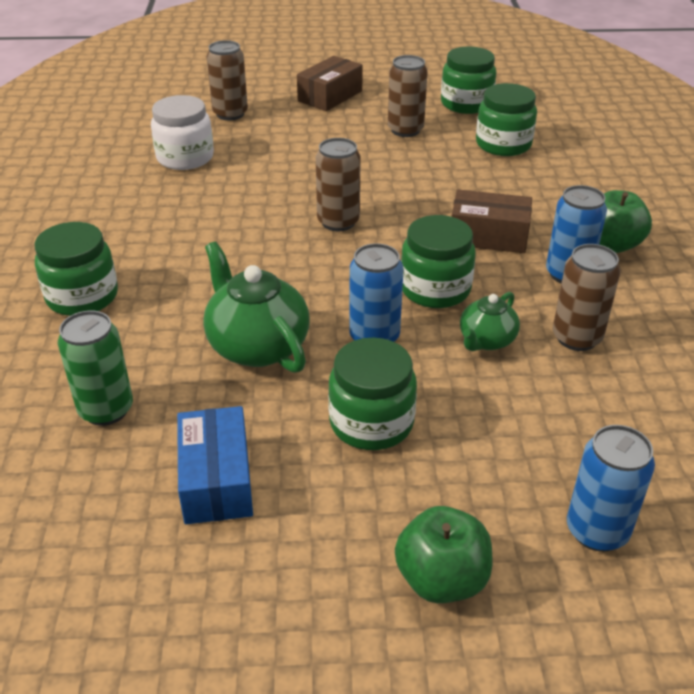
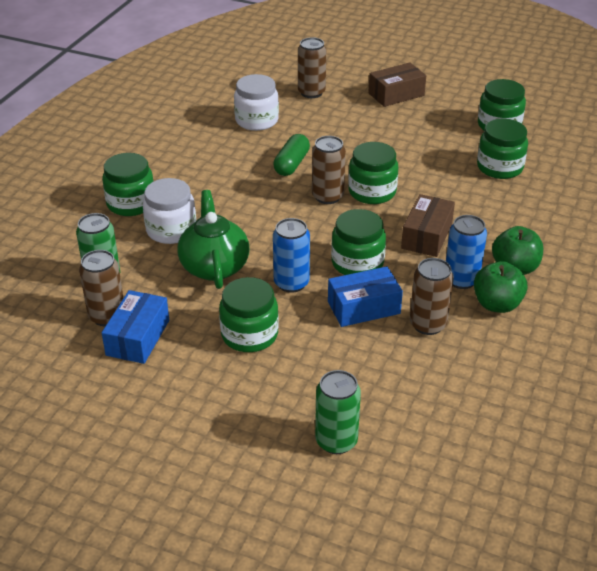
camera: 25 degrees right, 0 degrees up
(164, 316) = (171, 230): none -> white jar
(266, 196) = (291, 164): none -> green capsule
(386, 203) = (372, 192): none -> green jar
(405, 130) = (432, 137): brown can -> brown can (107, 316)
(441, 579) = (223, 433): green apple -> green apple (497, 304)
(486, 340) = (363, 307): green teapot -> blue box
(488, 236) = (426, 236): brown box -> brown box turned 75 degrees clockwise
(597, 531) = (336, 441): blue can -> green can

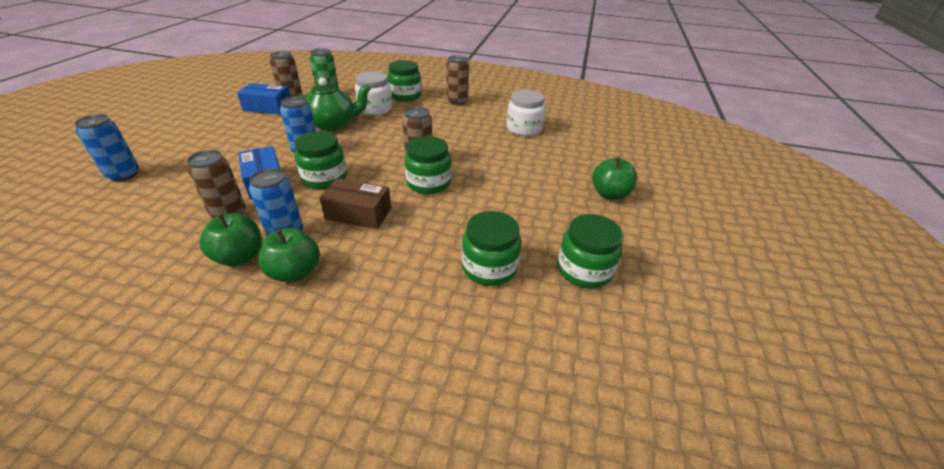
camera: 80 degrees right, 0 degrees up
(249, 335) = (254, 139): green jar -> none
(291, 164) = (464, 145): green capsule -> none
(311, 92) = (582, 149): brown can -> brown can (457, 101)
(336, 441) = (124, 174): green can -> blue can
(396, 94) = (609, 194): brown box -> green apple

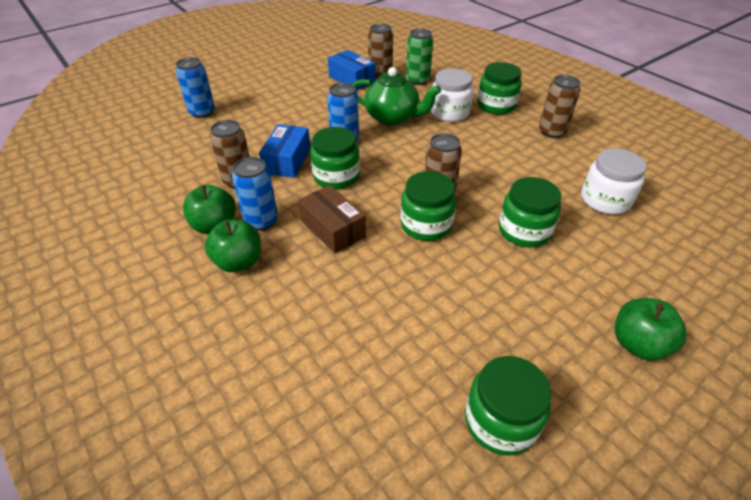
camera: 40 degrees right, 5 degrees up
(489, 267) = (399, 353): green jar -> green jar (524, 231)

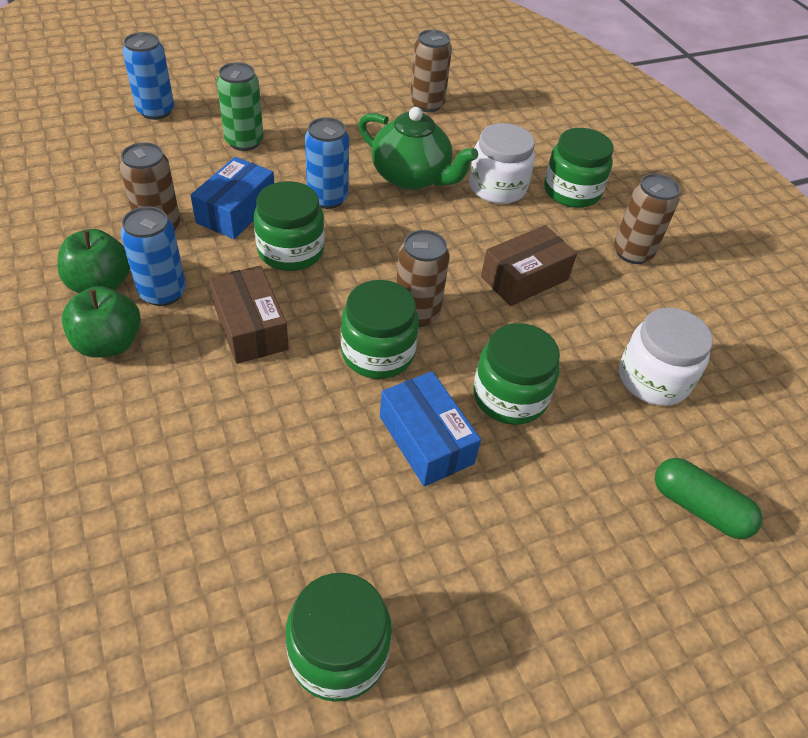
camera: 10 degrees right, 5 degrees up
(352, 79) = (383, 103): blue box -> blue box (426, 440)
(417, 80) = (477, 125): green can -> green can (244, 142)
(495, 160) = (524, 278): none -> brown box
(638, 344) = (580, 603): green apple -> none
(675, 267) = (699, 507): none -> green capsule

